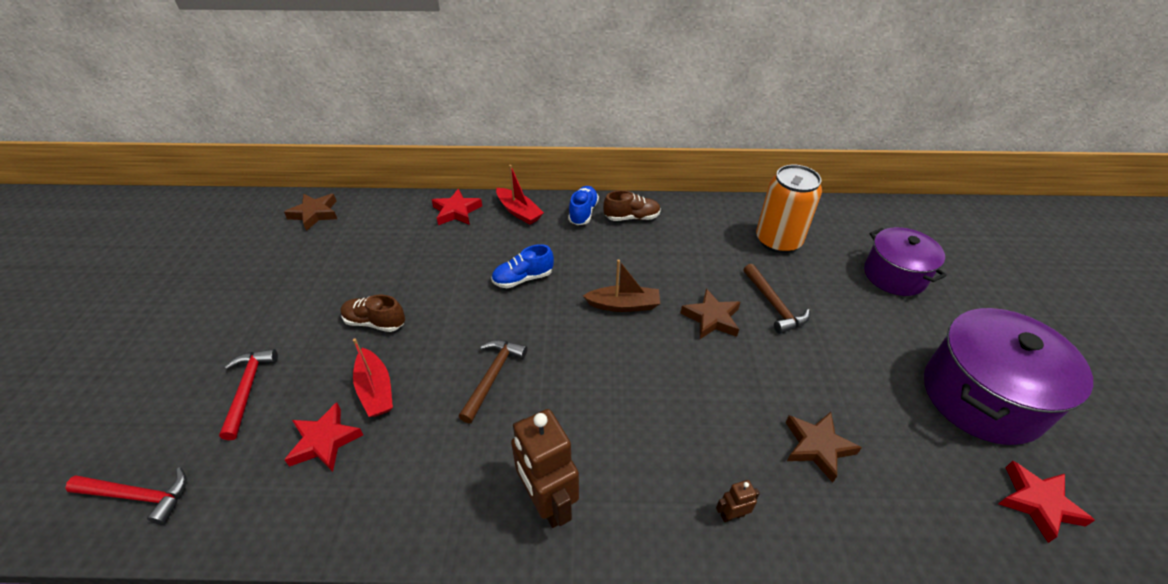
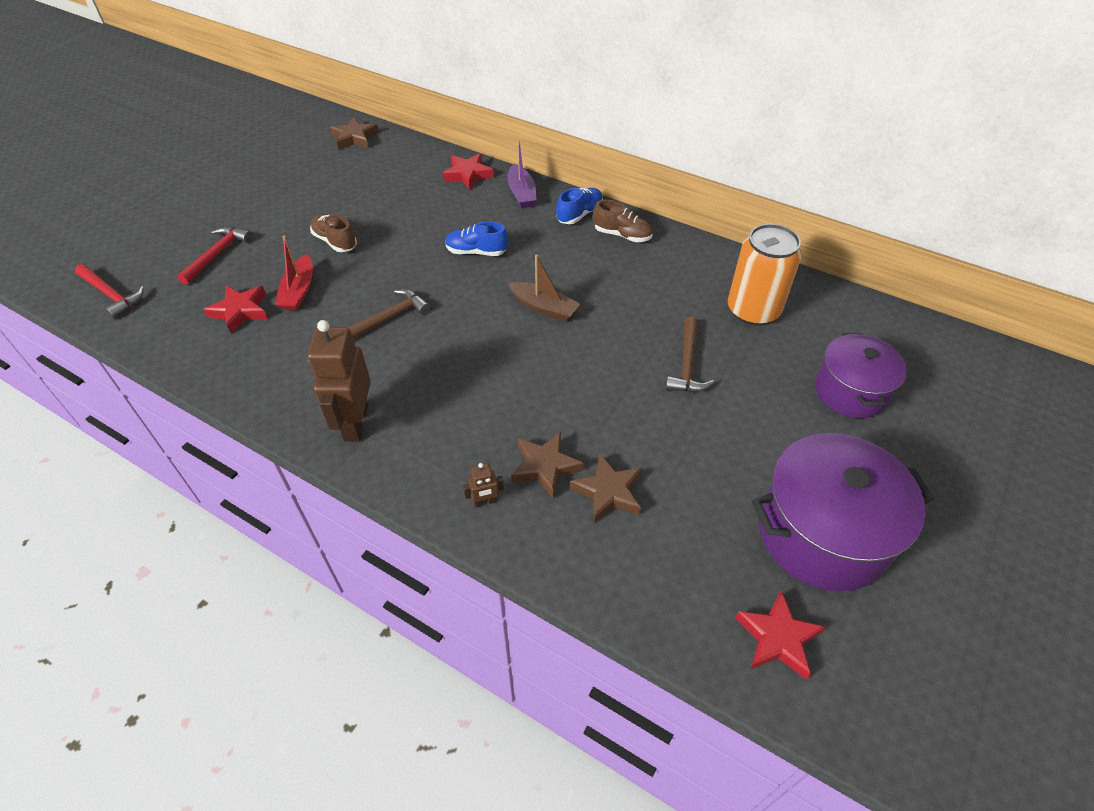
camera: 30 degrees right, 5 degrees up
(519, 212) = (521, 193): red boat -> purple boat
(712, 318) = (614, 351): brown star -> brown star (545, 467)
(732, 515) = (485, 502): brown robot -> brown robot turned 150 degrees clockwise

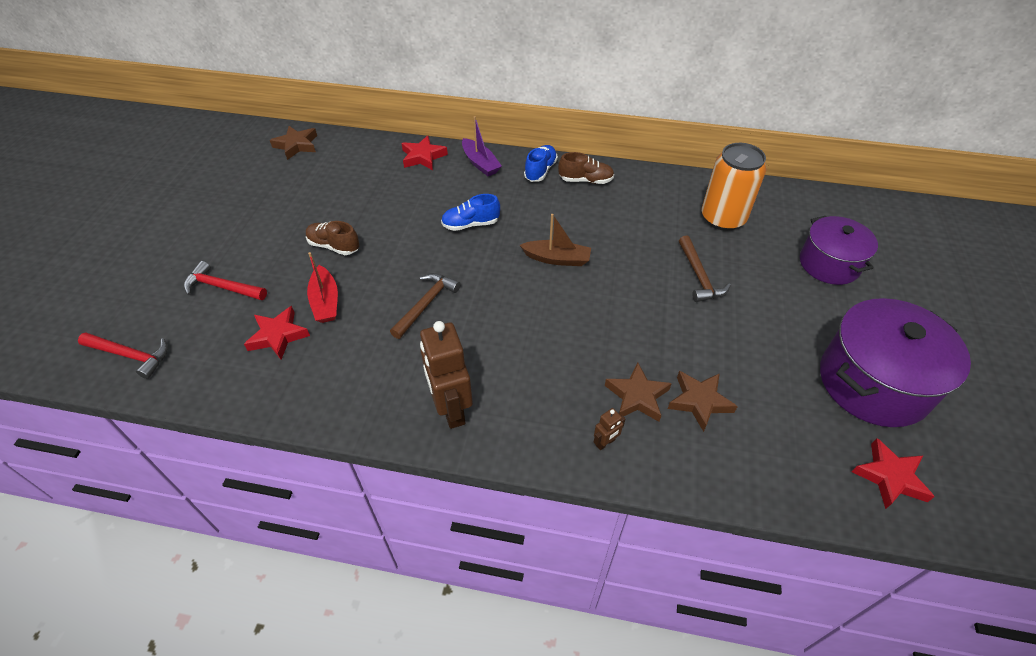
camera: 20 degrees left, 0 degrees up
(218, 254) = (222, 287): red hammer -> red hammer turned 75 degrees counterclockwise

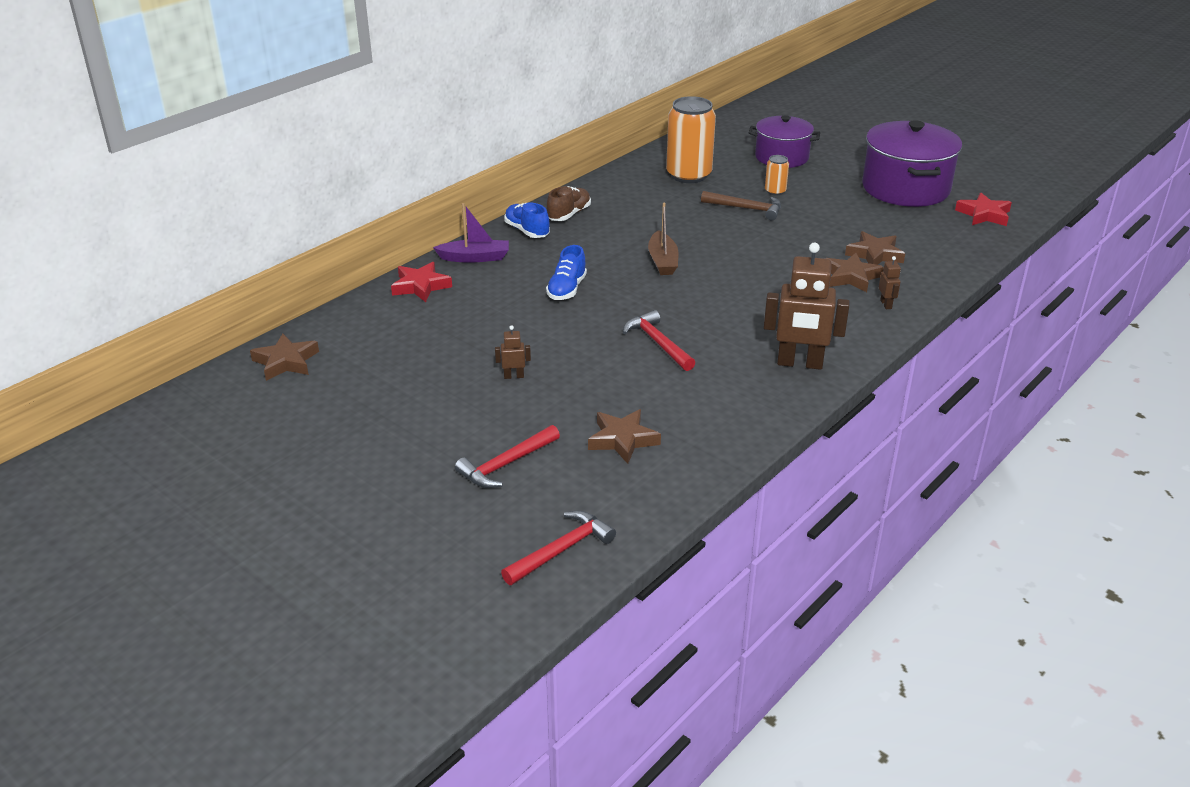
camera: 60 degrees left, 15 degrees down
(278, 336) = (622, 440): red star -> brown star
(325, 301) = (598, 400): red boat -> none
(334, 246) = (514, 376): brown shoe -> brown robot
(426, 304) = (658, 343): brown hammer -> red hammer
(557, 259) = (662, 261): brown boat -> brown boat turned 135 degrees clockwise
(753, 283) = (775, 191): none -> orange can

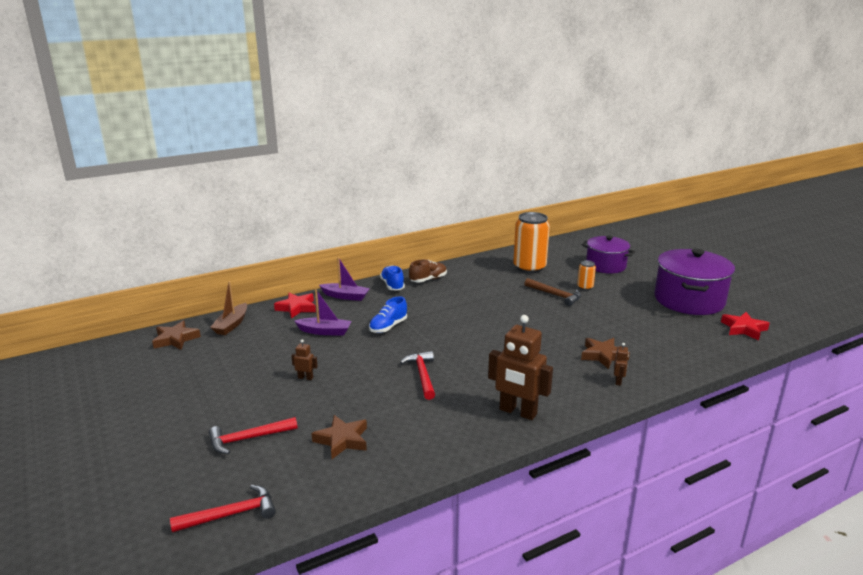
camera: 20 degrees right, 10 degrees down
(488, 311) = (325, 331): none -> purple boat
(662, 261) = (469, 320): brown boat -> brown boat (231, 325)
(875, 254) = (633, 343): brown star -> none

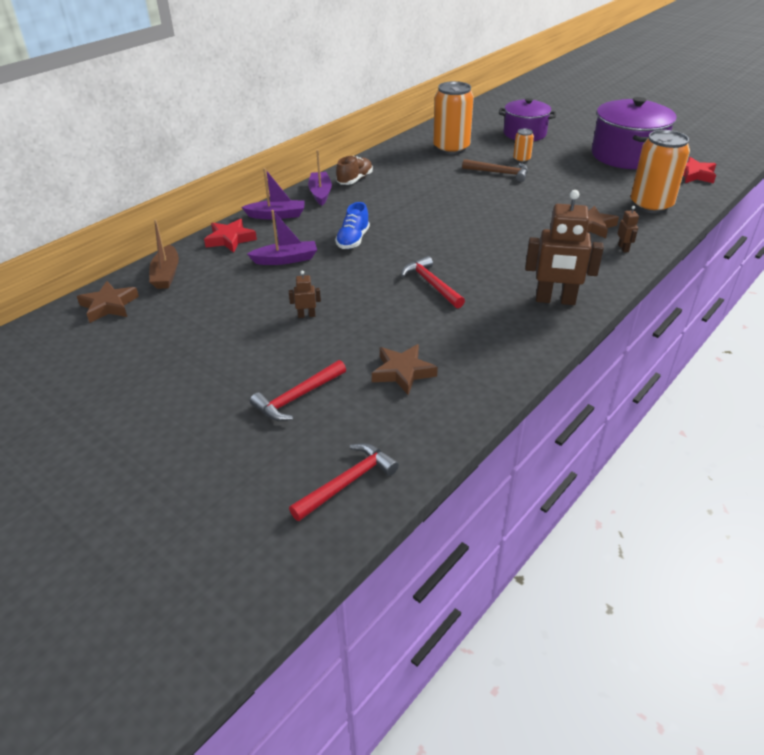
camera: 20 degrees left, 15 degrees up
(392, 285) = (320, 193): blue shoe -> purple boat
(677, 348) = (651, 205): none -> orange can

